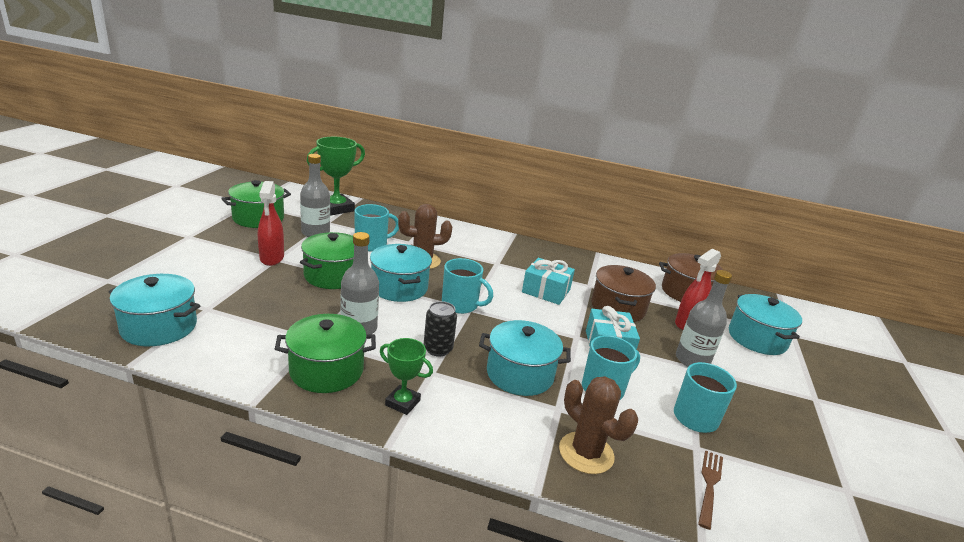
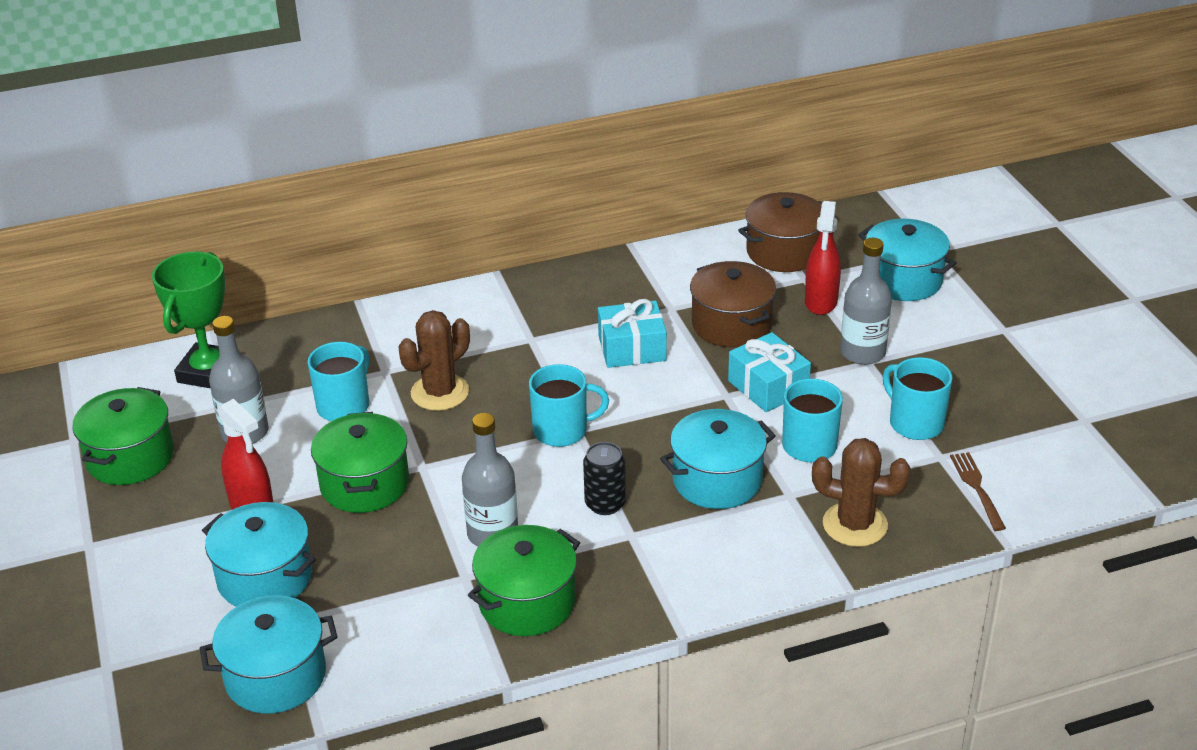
camera: 30 degrees left, 10 degrees up
(399, 287) = (464, 451): turquoise pot -> turquoise pot (265, 578)
(402, 403) = (643, 585): green trophy -> none

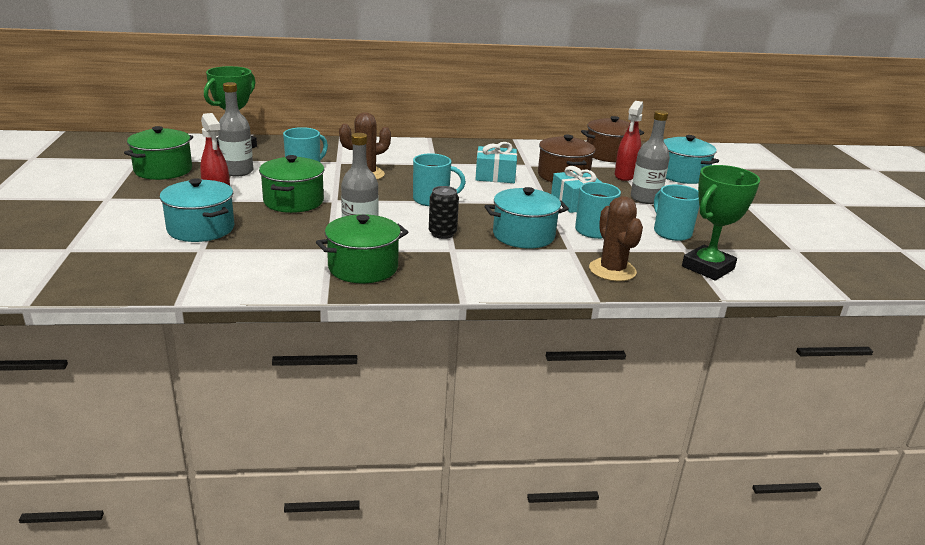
camera: 10 degrees right, 10 degrees down
(275, 676) = (171, 272): turquoise pot -> none
(855, 525) = (612, 270): brown cactus -> brown cactus turned 45 degrees clockwise
(977, 488) = (708, 268): brown fork -> green trophy

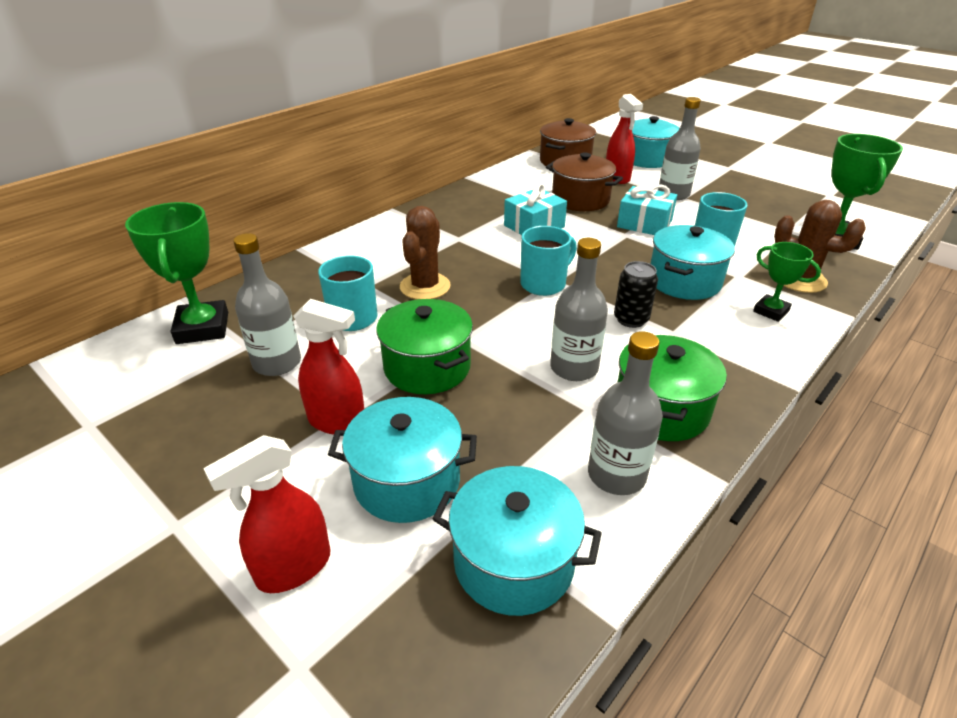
camera: 40 degrees left, 10 degrees up
(115, 228) = (293, 568): none -> red spray bottle
(163, 170) = (168, 421): green pot -> none
(183, 269) = (514, 562): none -> turquoise pot
(284, 272) = (616, 475): none -> grey bottle
(543, 271) = (771, 311): none -> green trophy
(671, 232) = (751, 219): turquoise mug -> none

